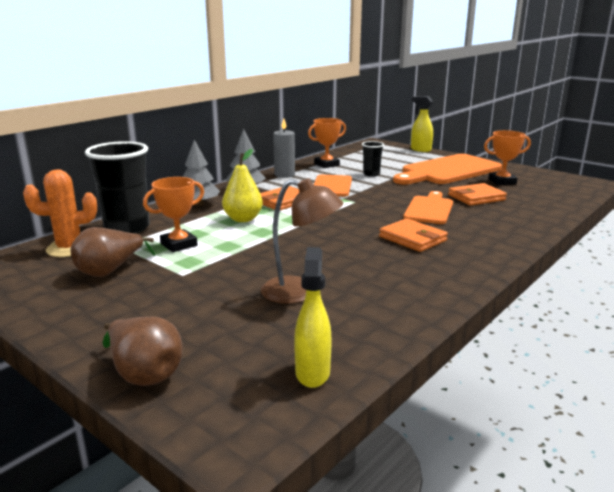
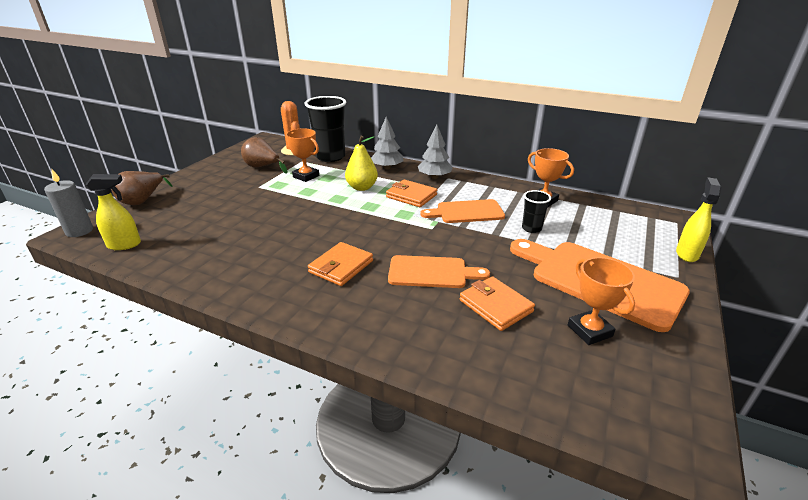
camera: 75 degrees right, 10 degrees up
(284, 175) = (488, 186): grey candle -> grey candle (79, 231)
(300, 292) = (229, 227): brown lamp -> none

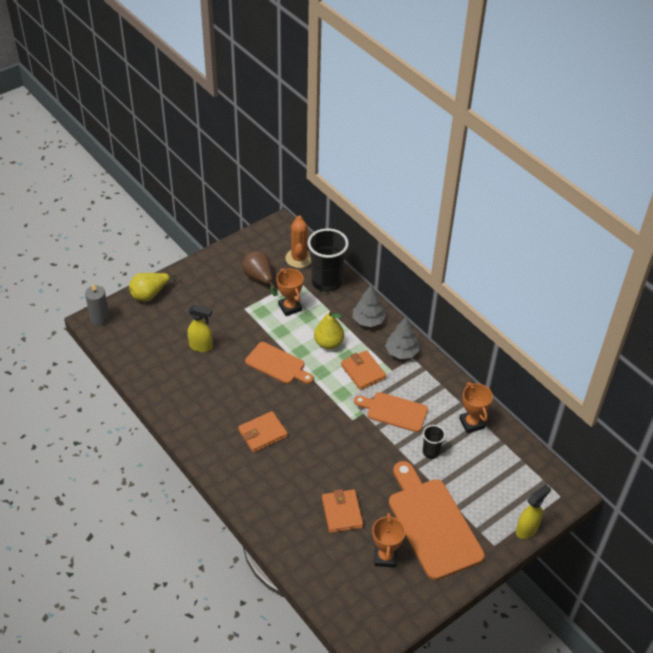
camera: 25 degrees right, 15 degrees up
(125, 245) = (127, 349): yellow spray bottle -> yellow spray bottle (201, 346)
(143, 200) = (150, 294): brown pear -> yellow pear
(432, 272) = (321, 465): orange cutting board -> orange cutting board (277, 364)

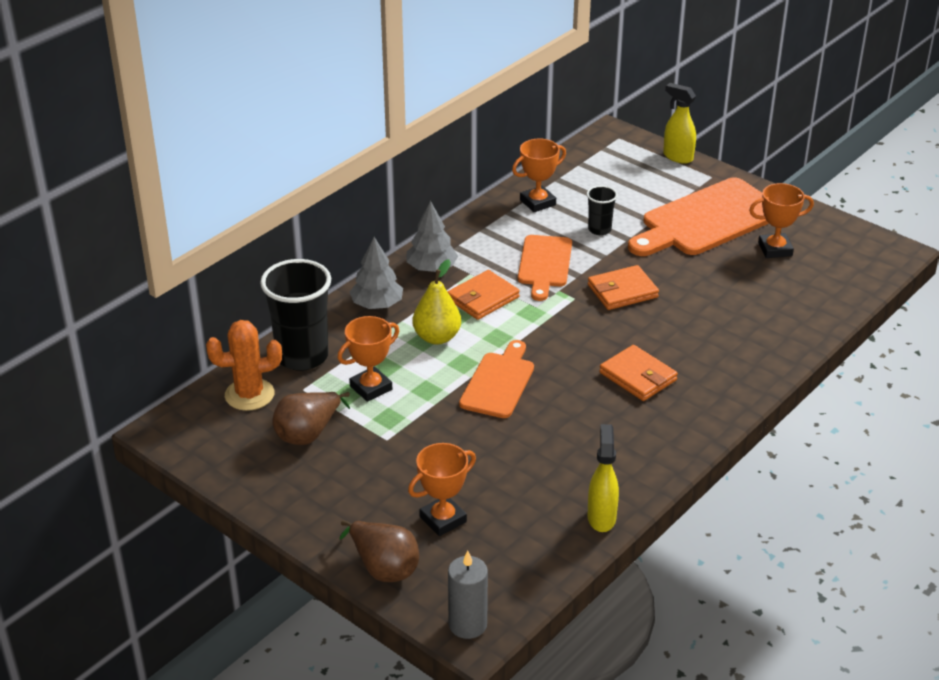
camera: 100 degrees left, 10 degrees down
(150, 294) = (383, 567): yellow pear -> brown pear
(174, 321) = (443, 519): none -> orange trophy
(201, 346) = (490, 474): yellow spray bottle -> yellow spray bottle (601, 517)
(342, 512) = (731, 289): orange wallet -> orange wallet (622, 291)

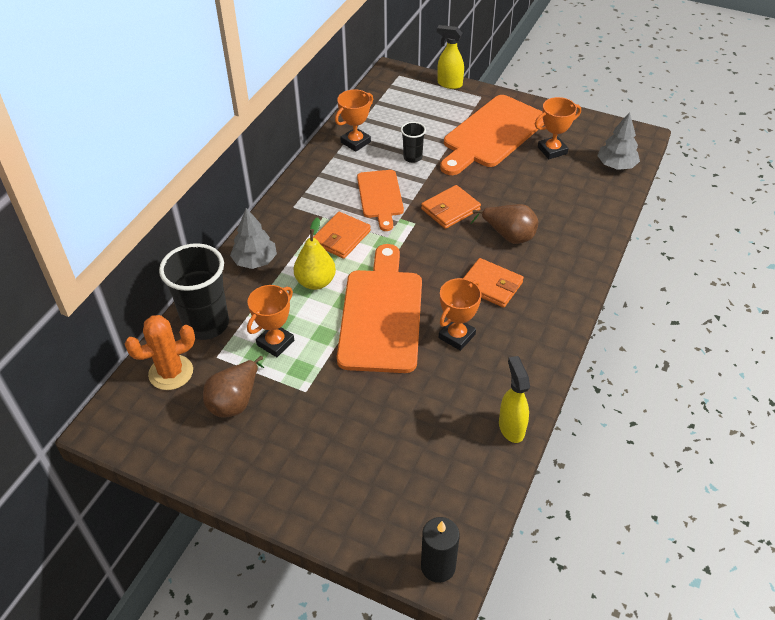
camera: 15 degrees left, 10 degrees up
(383, 567) = (345, 524): brown pear -> brown pear (508, 236)
(431, 268) = (289, 217): grey tree -> grey tree (616, 165)
(443, 519) = (380, 461): orange trophy -> orange trophy (457, 336)
(467, 624) = (438, 566): grey candle -> black candle
(498, 382) = (381, 314): orange cutting board -> orange cutting board, size x1.69

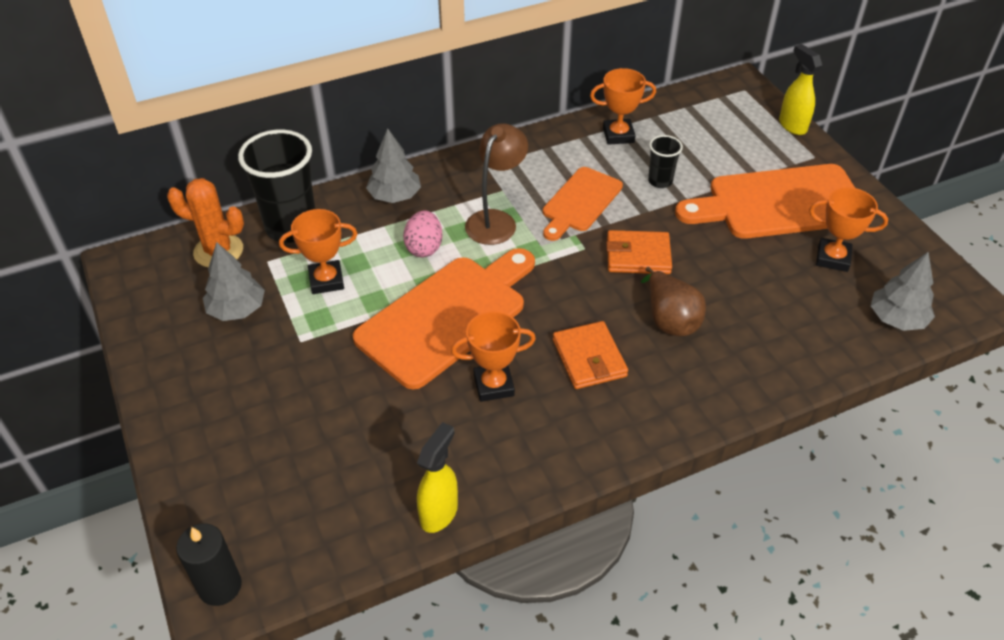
camera: 40 degrees right, 0 degrees up
(235, 401) = (237, 309): brown pear -> grey tree
(315, 282) = (424, 247): yellow pear -> pink egg
(341, 238) = (496, 220): orange wallet -> brown lamp

